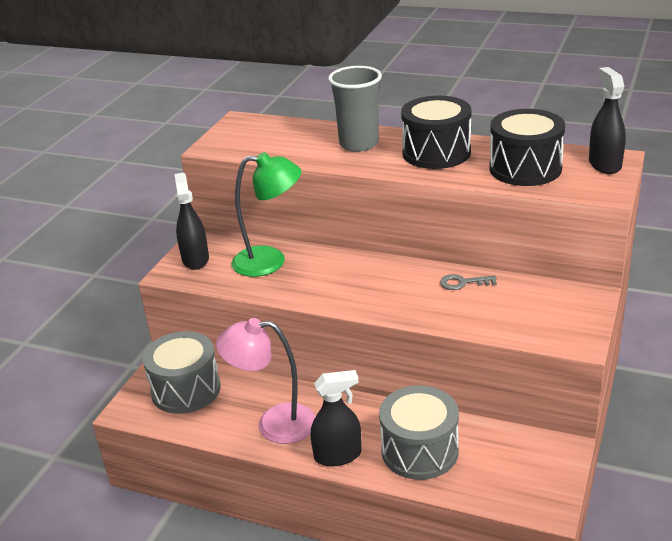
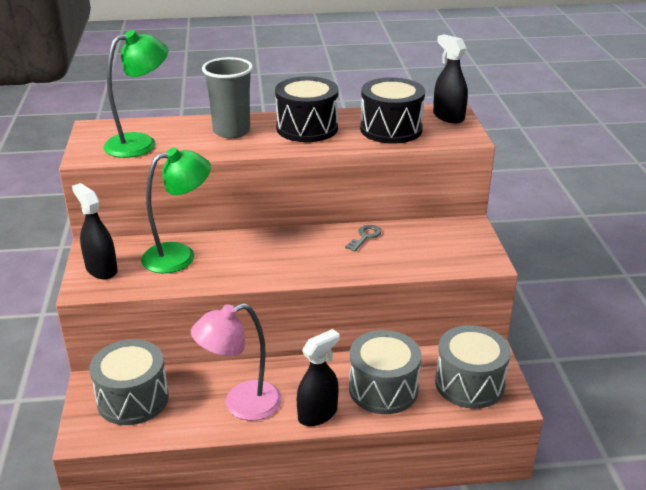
camera: 30 degrees left, 0 degrees up
(266, 142) = (140, 143): none -> green lamp
(463, 283) = (365, 237): grey key -> grey key turned 150 degrees clockwise
(516, 473) = (469, 383): none -> grey drum

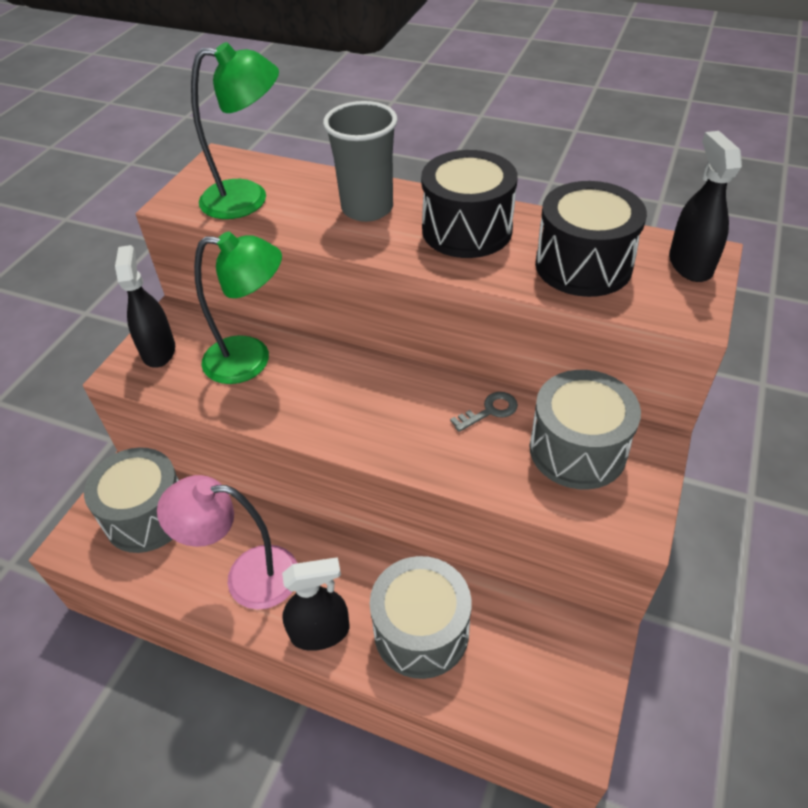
camera: 30 degrees right, 15 degrees up
(469, 383) = (538, 676): grey drum -> grey drum (577, 449)

